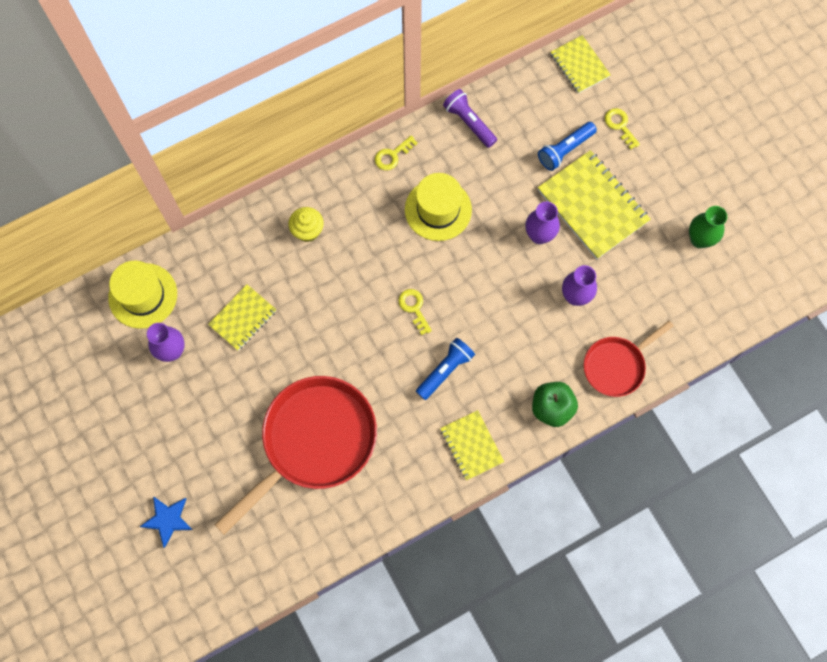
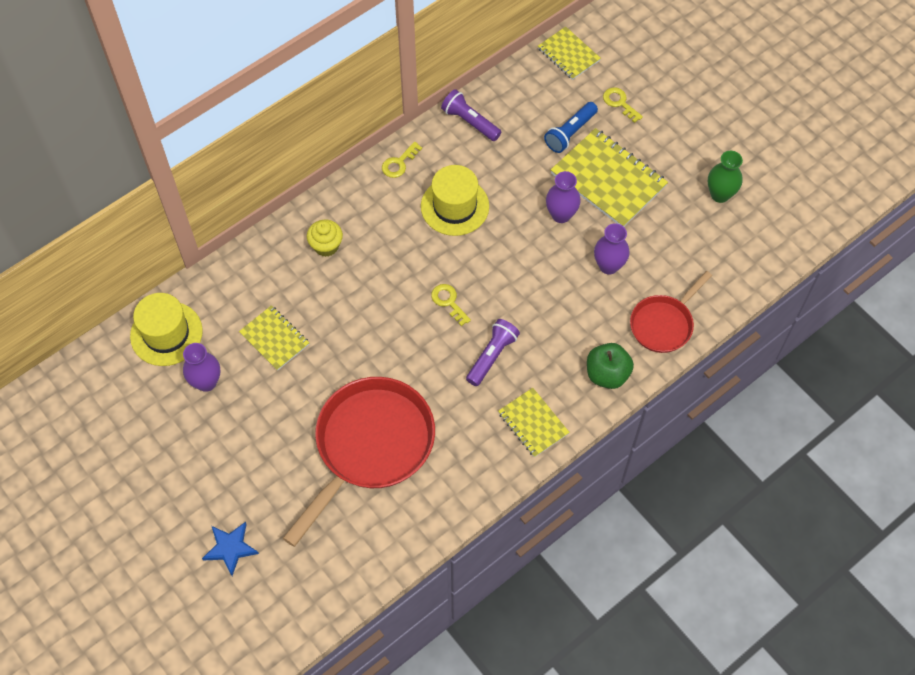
camera: 10 degrees left, 10 degrees down
(243, 318) = (274, 339): yellow notebook -> yellow notebook turned 75 degrees counterclockwise
(445, 371) = (492, 356): blue flashlight -> purple flashlight

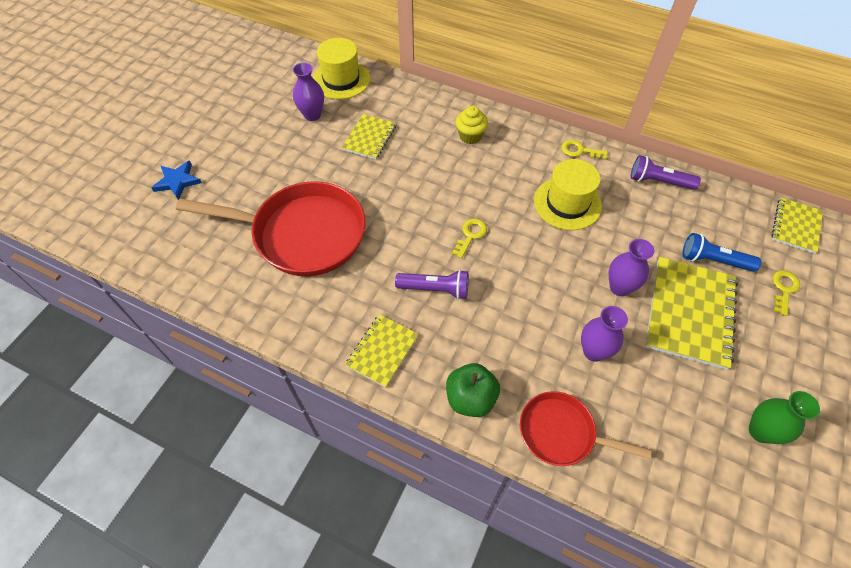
camera: 65 degrees right, 5 degrees down
(470, 122) = (659, 181): purple flashlight -> purple flashlight turned 90 degrees counterclockwise

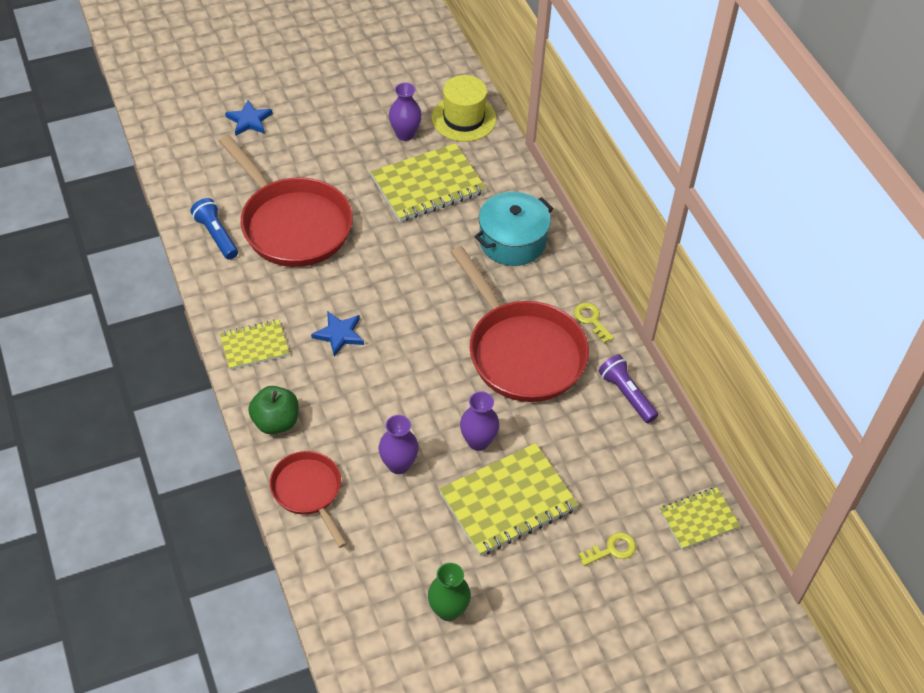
camera: 40 degrees right, 5 degrees down
(369, 138) = (428, 185): yellow notebook -> yellow notebook, size x1.72
(435, 289) = (339, 334): purple flashlight -> blue star
(470, 136) = (512, 241): yellow cupcake -> turquoise pot
(470, 235) = (413, 317): yellow key -> none
(567, 203) = (522, 352): yellow hat -> red pan
(713, 260) = (583, 485): blue flashlight -> blue flashlight (216, 236)

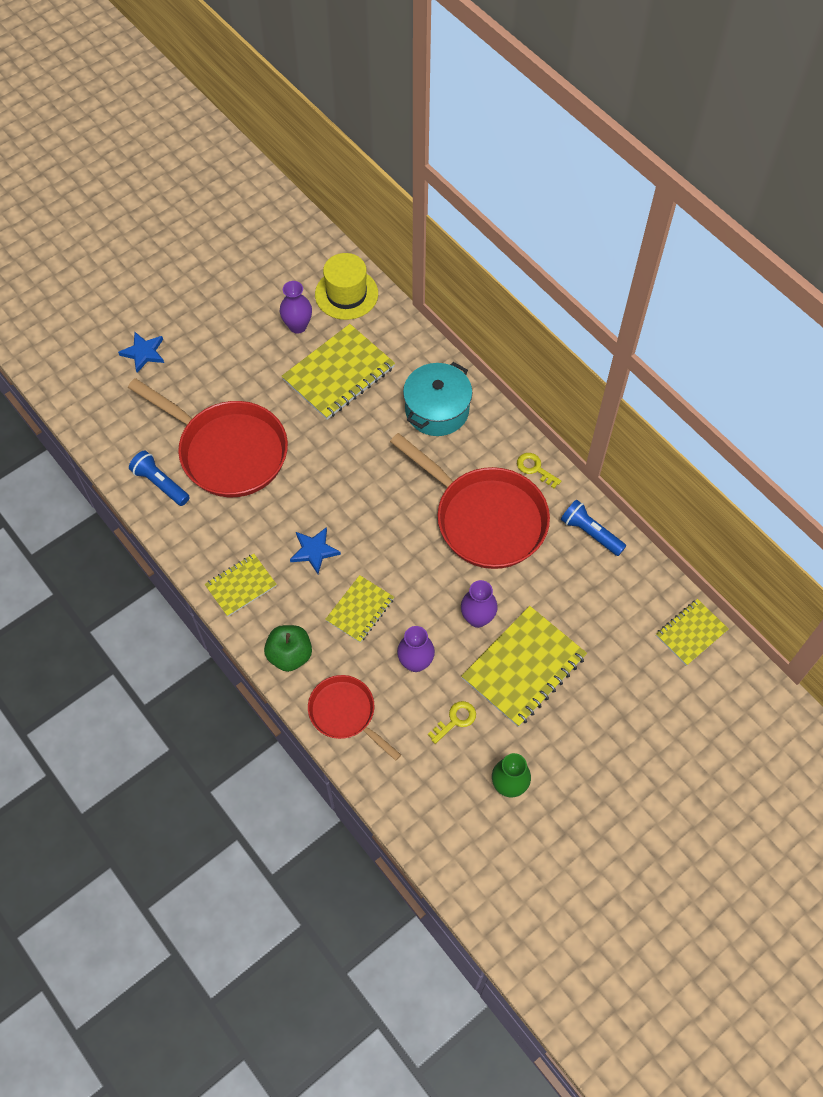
camera: 15 degrees left, 10 degrees up
(362, 400) = (360, 610): none -> yellow notebook
(612, 549) = (628, 684): yellow key -> yellow key (455, 720)
(626, 395) = (590, 533): purple flashlight -> blue flashlight

